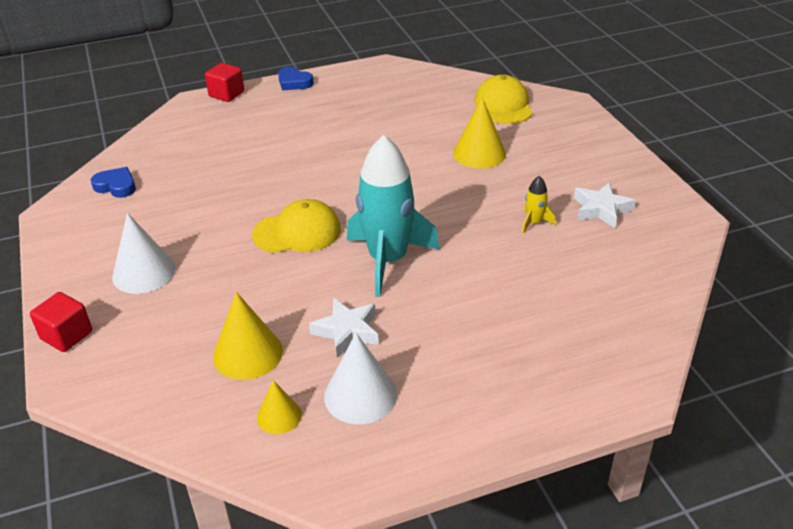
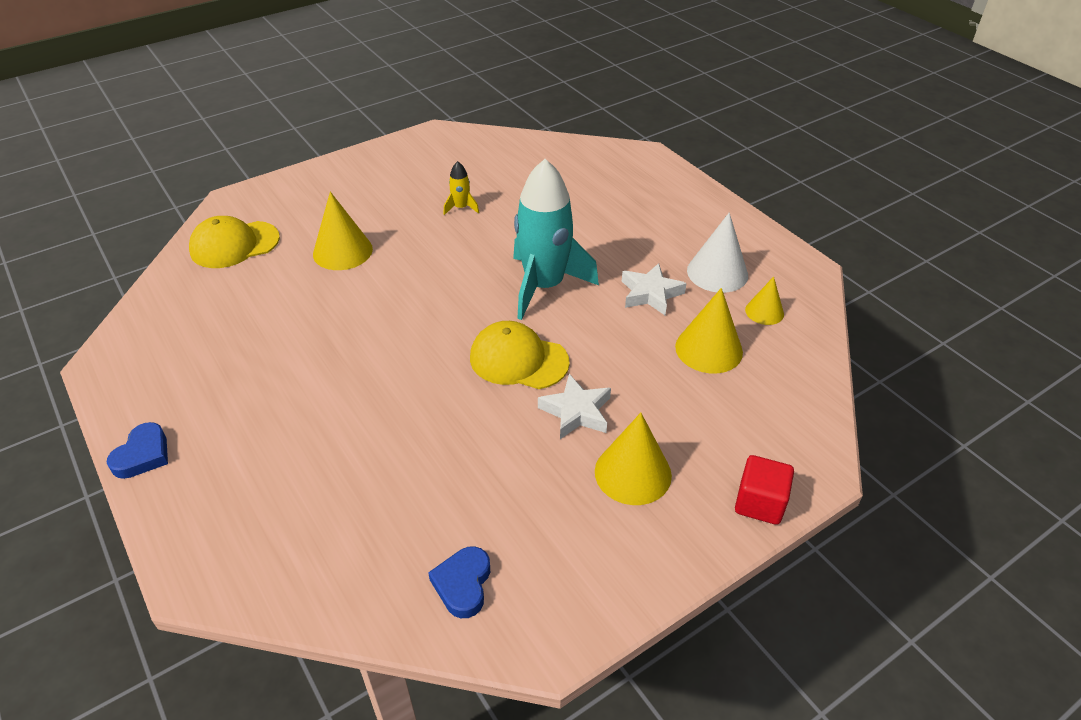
camera: 105 degrees left, 5 degrees up
(144, 272) = (633, 473): white cone -> yellow cone
(226, 94) = (173, 535): red cube -> none
(297, 232) = (518, 360): yellow cap -> yellow cap turned 45 degrees counterclockwise
(601, 209) = (432, 174): white star -> white star (576, 412)

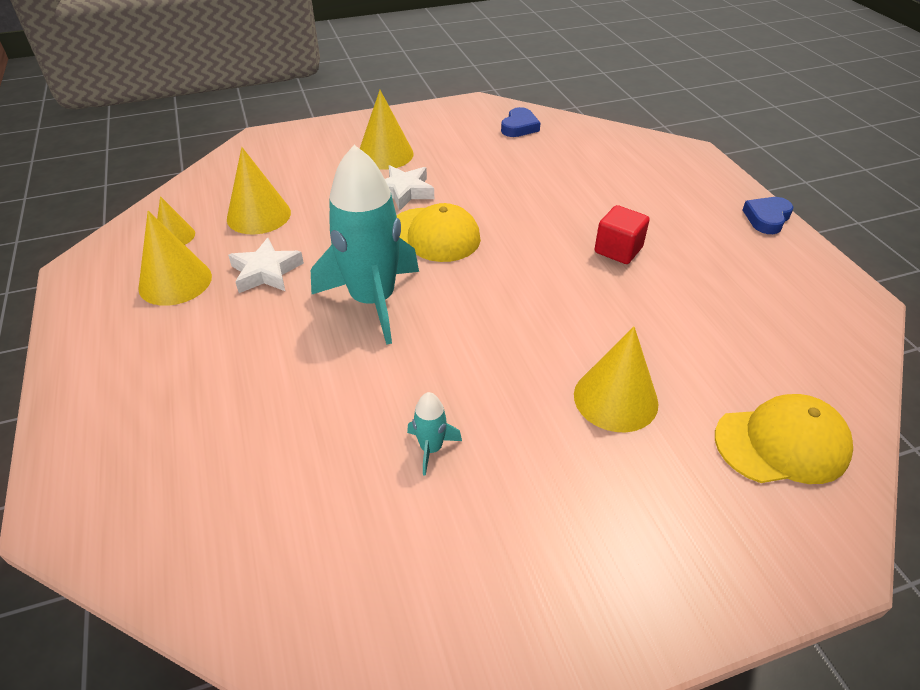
camera: 165 degrees left, 0 degrees up
(461, 208) = (431, 448): yellow rocket -> turquoise rocket
(717, 272) = (175, 282): white cone -> yellow cone
(759, 503) = (314, 131): red cube -> red cube (618, 250)

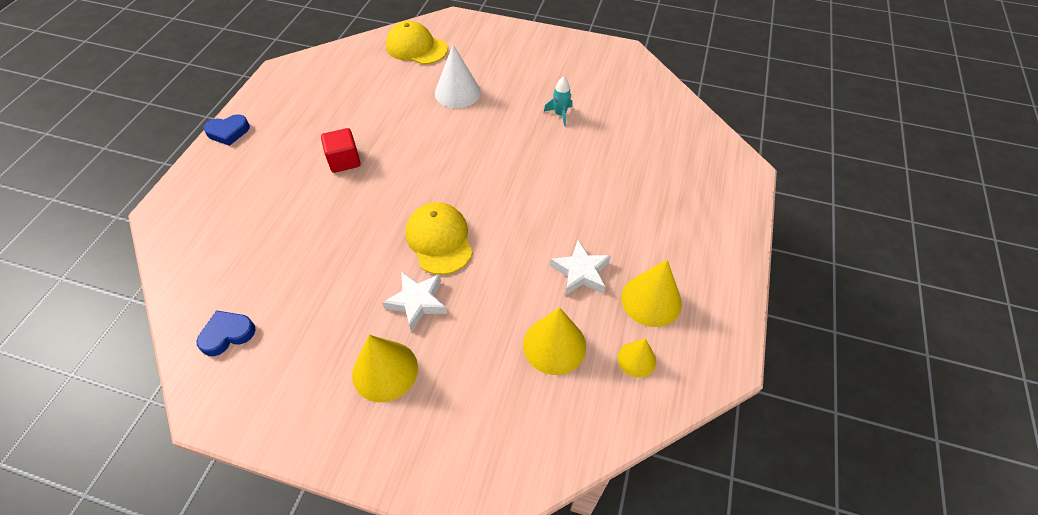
camera: 145 degrees left, 10 degrees up
(373, 301) = (525, 207): turquoise rocket -> none
(615, 399) = (457, 92): yellow cone -> white cone

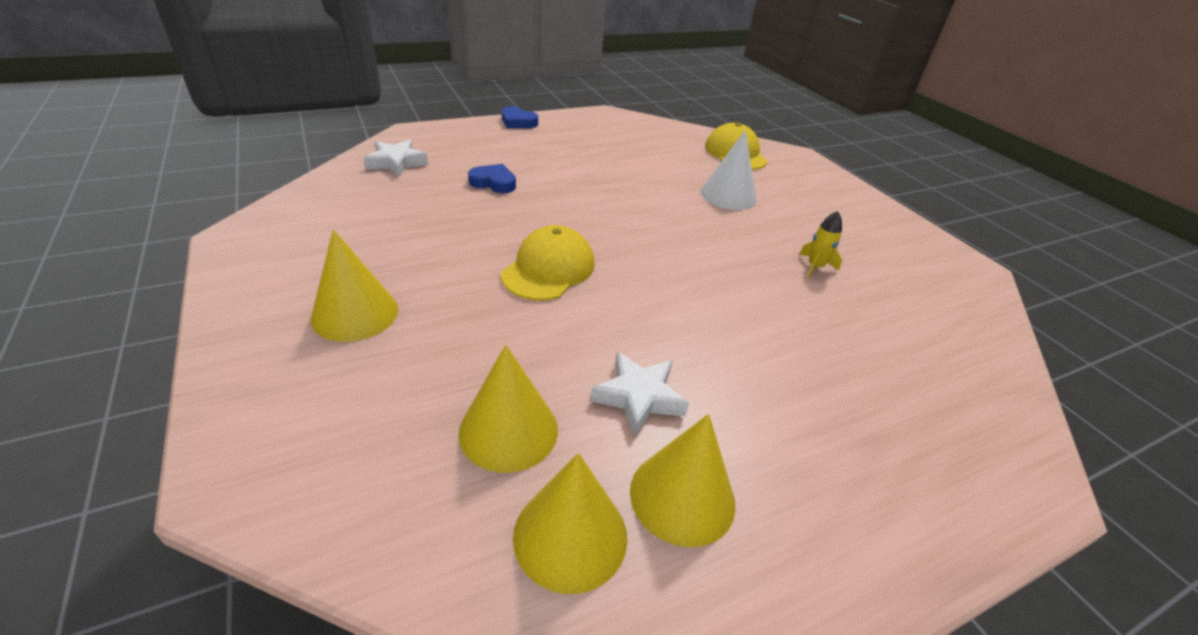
camera: 45 degrees right, 15 degrees down
(227, 334) = (321, 210): blue heart -> blue heart (494, 183)
(344, 161) = (564, 178): red cube -> none
(417, 302) = (458, 293): white star -> white star (396, 163)
(560, 114) = (815, 267): turquoise rocket -> yellow rocket
(636, 359) = (570, 535): yellow cone -> yellow cone, size x1.67

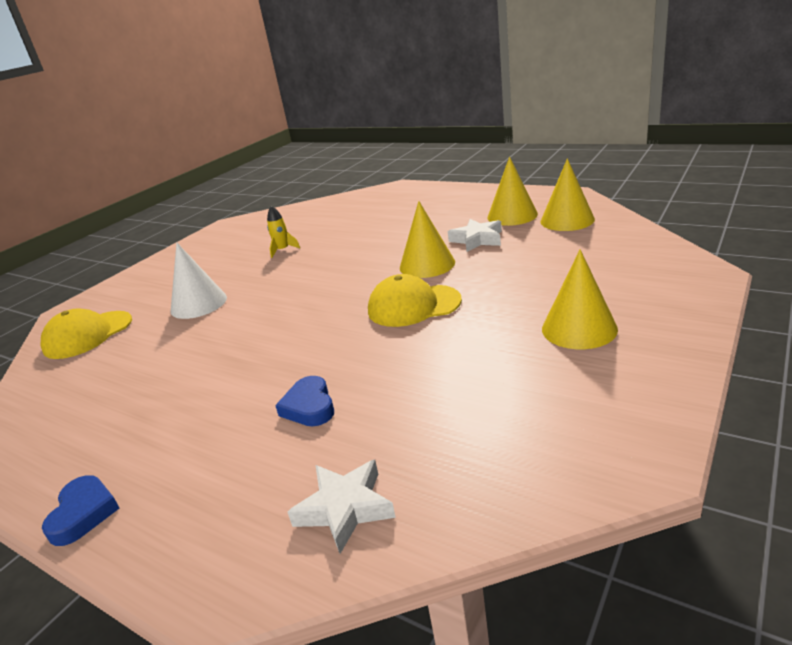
camera: 115 degrees left, 10 degrees down
(508, 430) = (552, 249): yellow cone -> yellow cone (427, 265)

